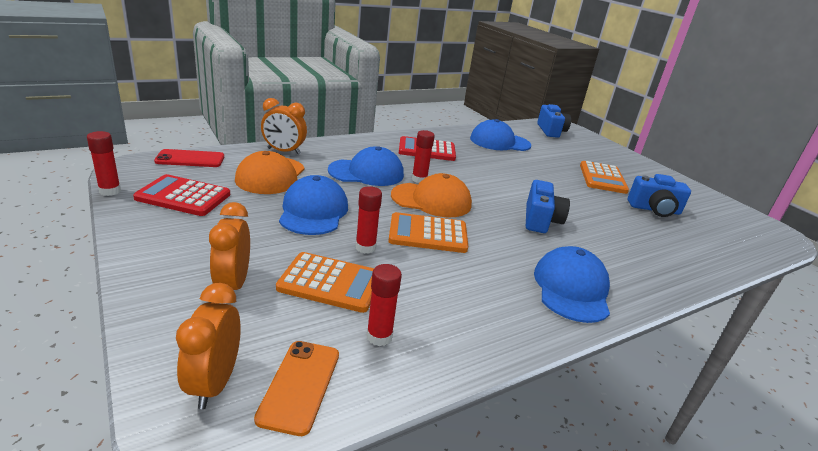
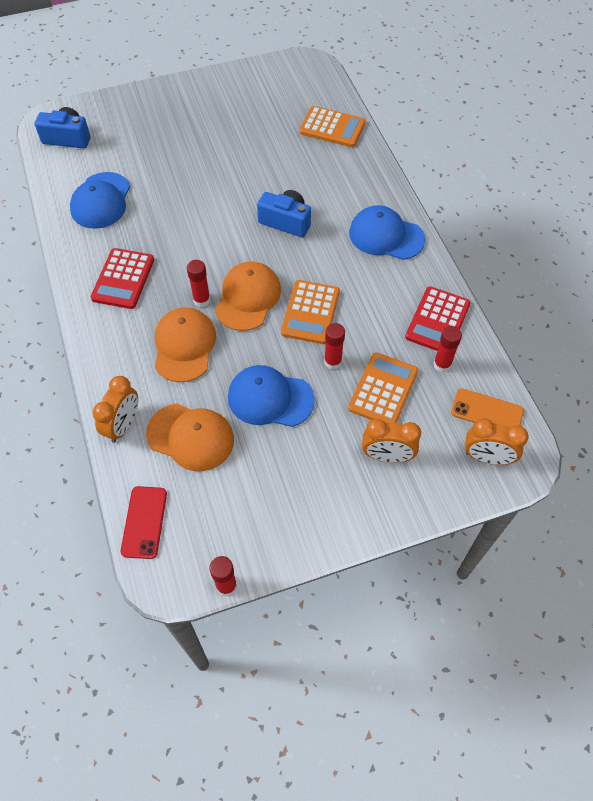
camera: 75 degrees left, 30 degrees up
(183, 196) = (239, 514): red calculator -> red calculator (438, 320)
(366, 172) = (184, 346): blue cap -> orange cap
(602, 178) = (200, 140): orange calculator -> orange calculator (332, 127)
(654, 209) = (266, 128): blue camera -> none

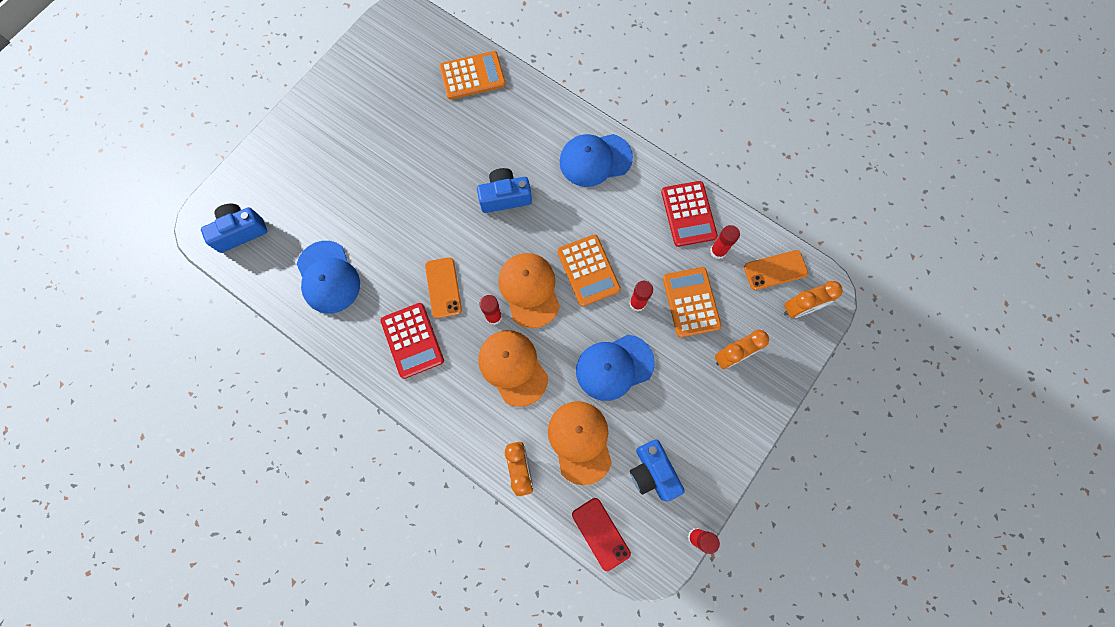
camera: 35 degrees left, 15 degrees up
(180, 256) = (443, 287): none -> orange phone
(190, 437) = (580, 441): orange cap -> orange cap turned 90 degrees counterclockwise
(232, 504) = (652, 472): none -> blue camera

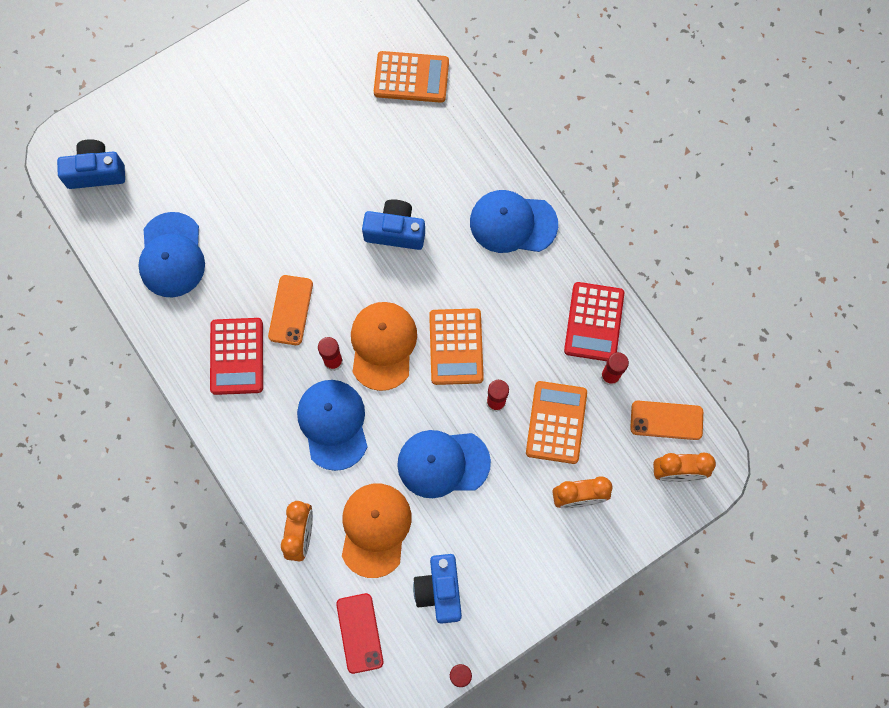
camera: 20 degrees right, 0 degrees up
(513, 367) = (333, 424): orange cap -> blue cap

